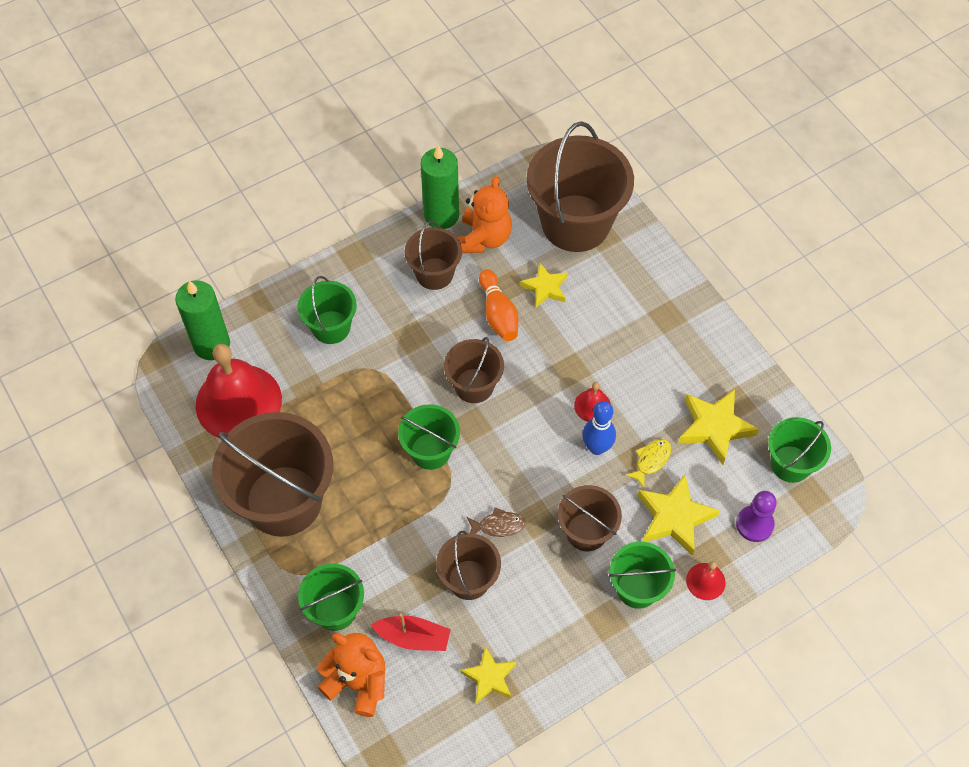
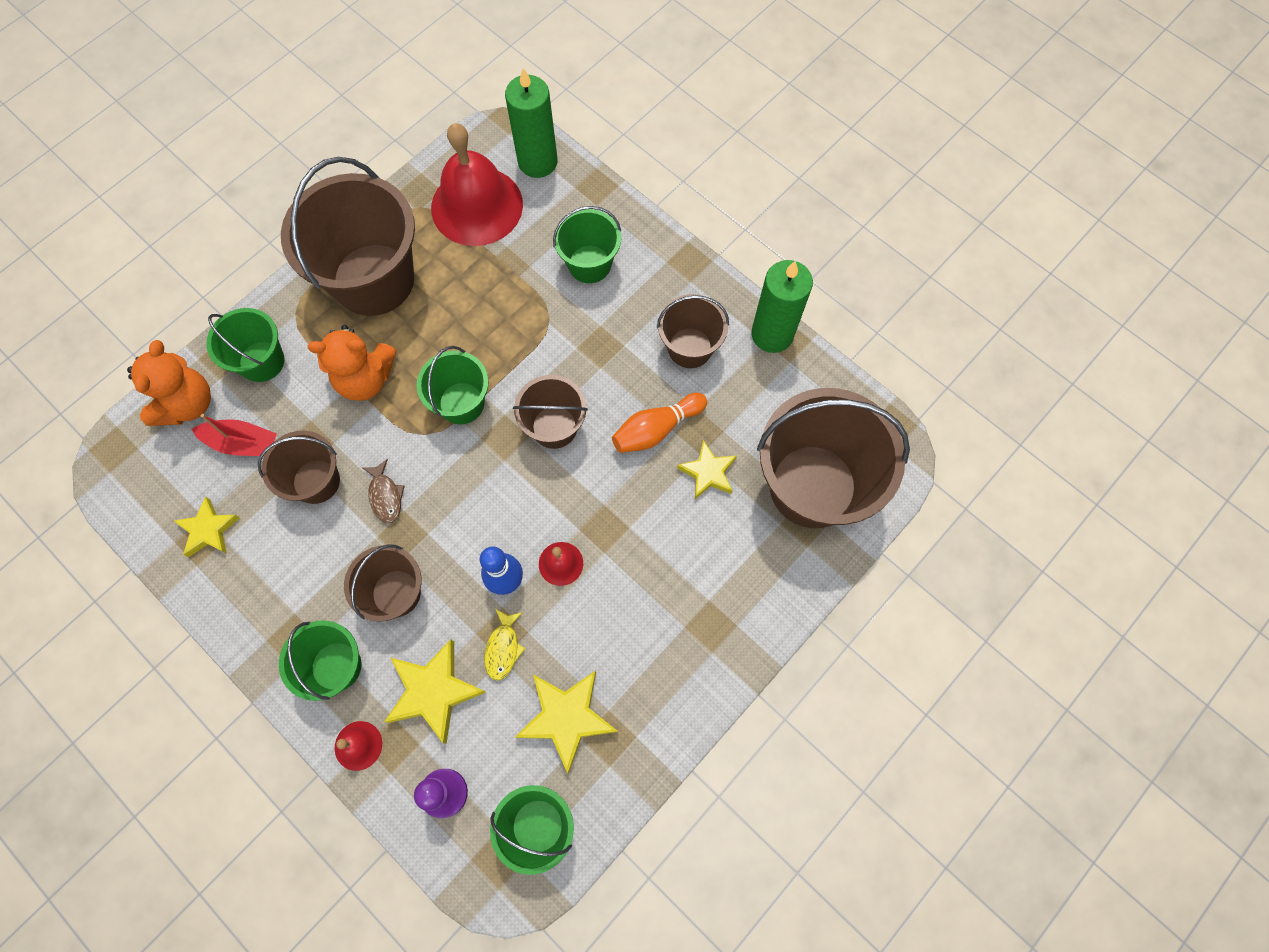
camera: 75 degrees right, 10 degrees up
(413, 637) = (242, 443): red boat -> red boat turned 75 degrees counterclockwise
(484, 238) = (756, 388): orange teddy bear -> orange teddy bear (365, 379)
(651, 461) = (503, 648): yellow fish -> yellow fish turned 75 degrees clockwise

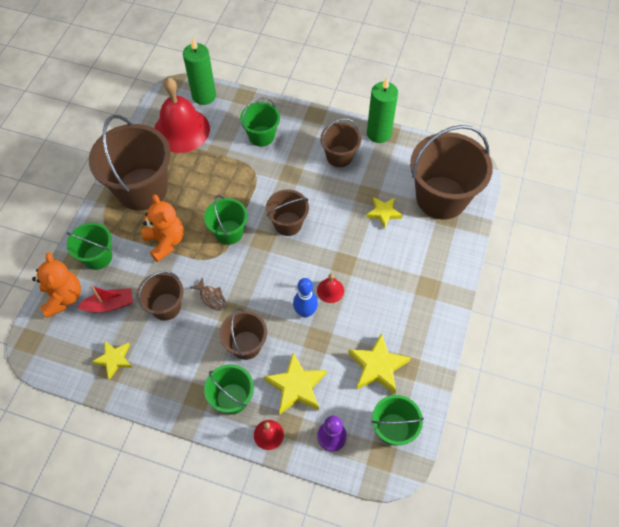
camera: 25 degrees left, 10 degrees down
(365, 379) = (165, 242): orange teddy bear -> orange teddy bear turned 90 degrees counterclockwise
(503, 648) = (323, 347): yellow fish -> none
(656, 429) = (344, 203): orange bowling pin -> none

